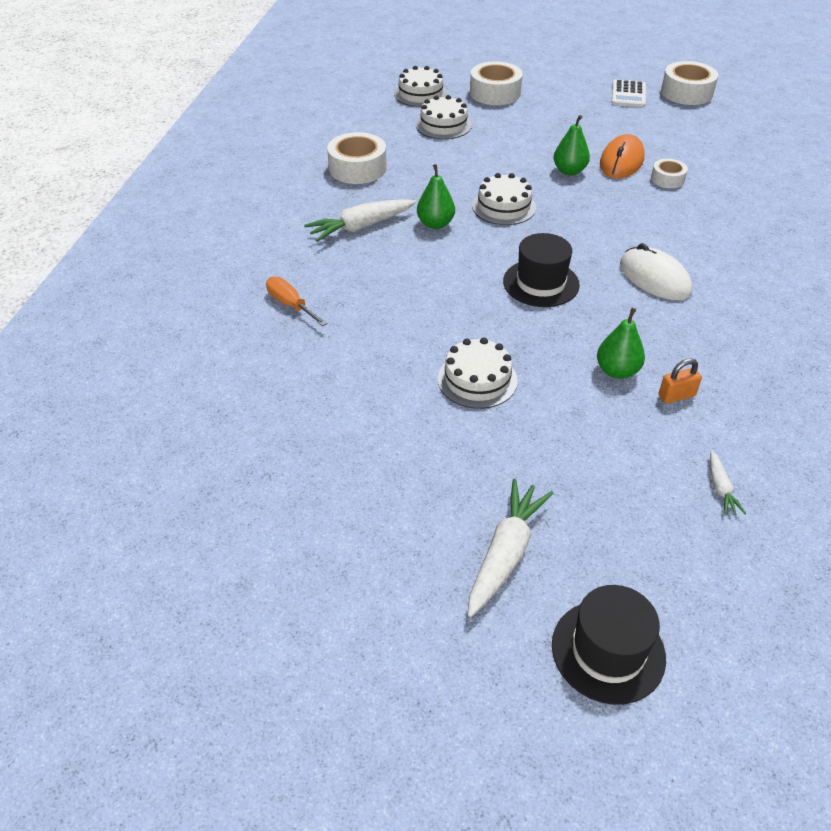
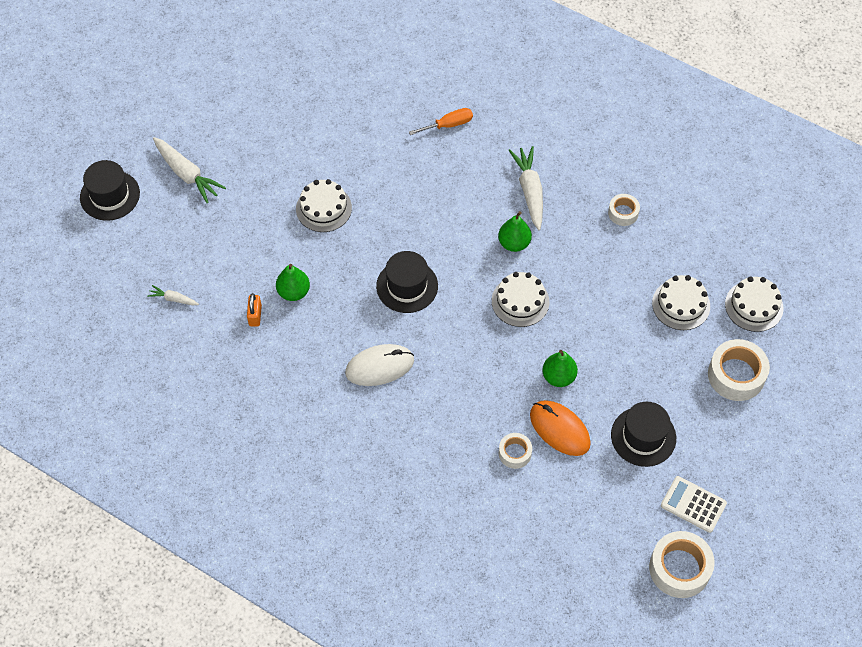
camera: 110 degrees right, 15 degrees up
(357, 168) = (623, 213): white tape -> white tape, size x0.56
(590, 123) = (643, 436): none -> black hat

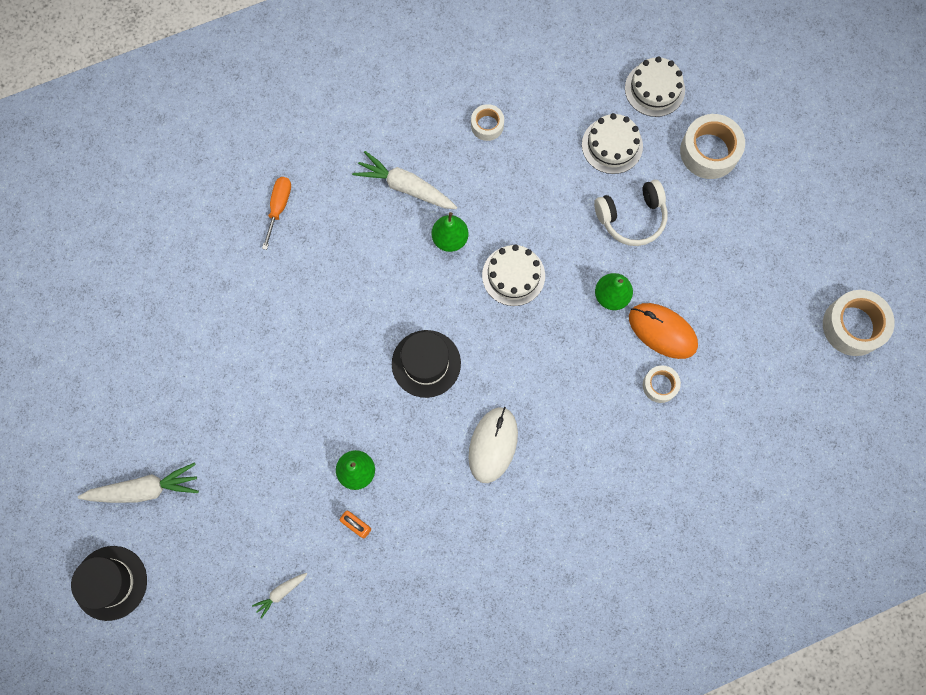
camera: 55 degrees left, 15 degrees up
(323, 208) = (284, 383): white cake -> none
(559, 429) = (662, 331): orange mouse -> orange mouse turned 45 degrees clockwise
(633, 353) = (631, 218): none -> white headphones
(643, 436) = (715, 267): black hat -> none
(693, 504) = (803, 273): white calculator -> none

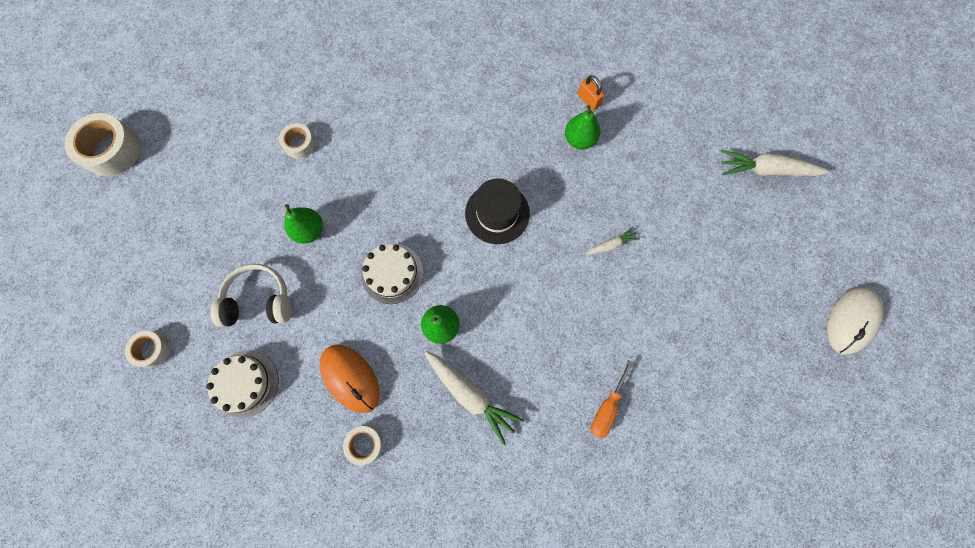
camera: 165 degrees left, 0 degrees up
(110, 583) = (798, 106): black hat -> none
(281, 593) = (659, 67): white carrot -> white carrot (611, 245)
(493, 445) = (458, 132): white mouse -> white mouse (851, 320)
(654, 89) = (173, 437): white cake -> none
(662, 331) = (277, 188): orange mouse -> orange mouse (350, 378)
(709, 151) = (152, 349): white tape -> white tape, size x0.56

